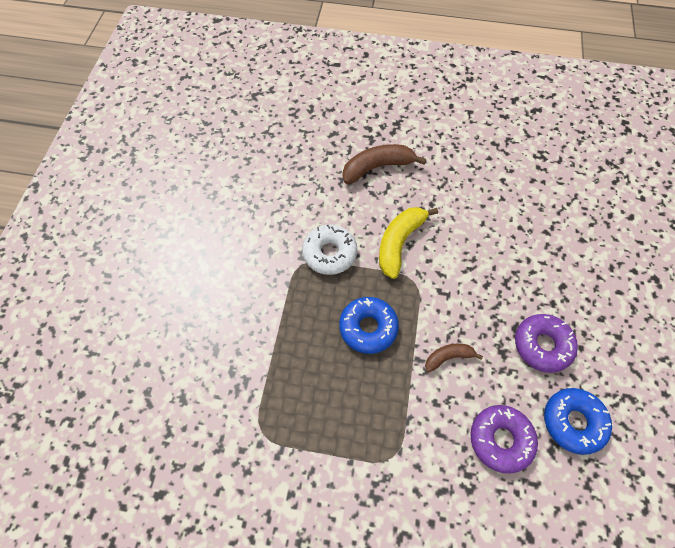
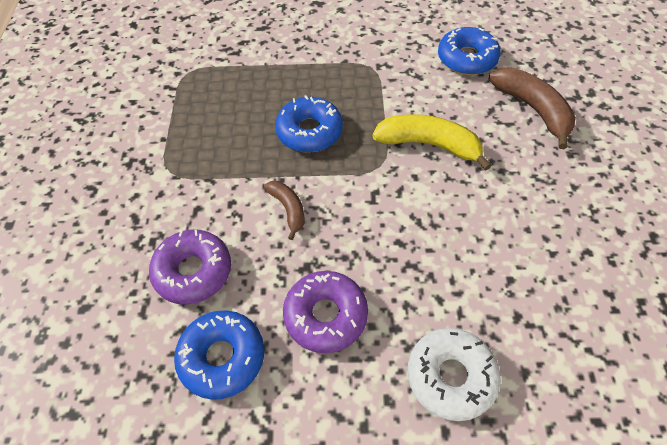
camera: 80 degrees right, 5 degrees down
(312, 192) = (466, 59): none -> blue donut
(329, 253) = (392, 86): white donut -> white donut (450, 376)

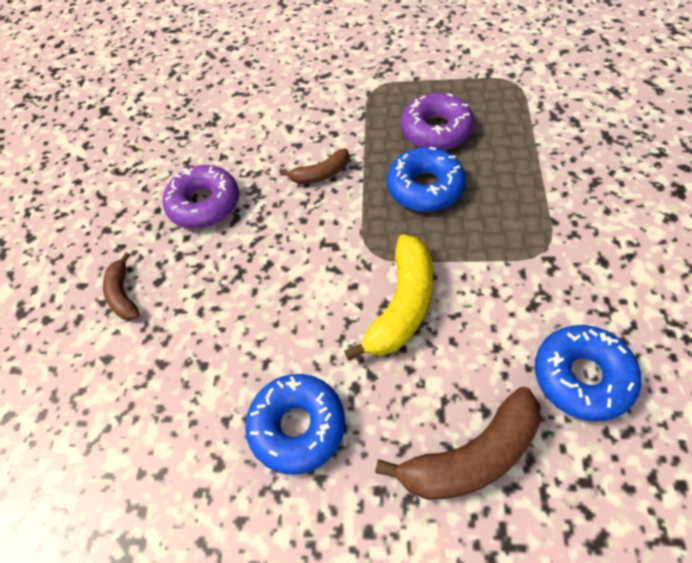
camera: 100 degrees right, 0 degrees up
(193, 271) = (266, 116): purple donut -> purple donut (436, 130)
(222, 357) = (187, 141): blue donut -> blue donut (297, 426)
(450, 376) = (123, 294): white donut -> brown banana

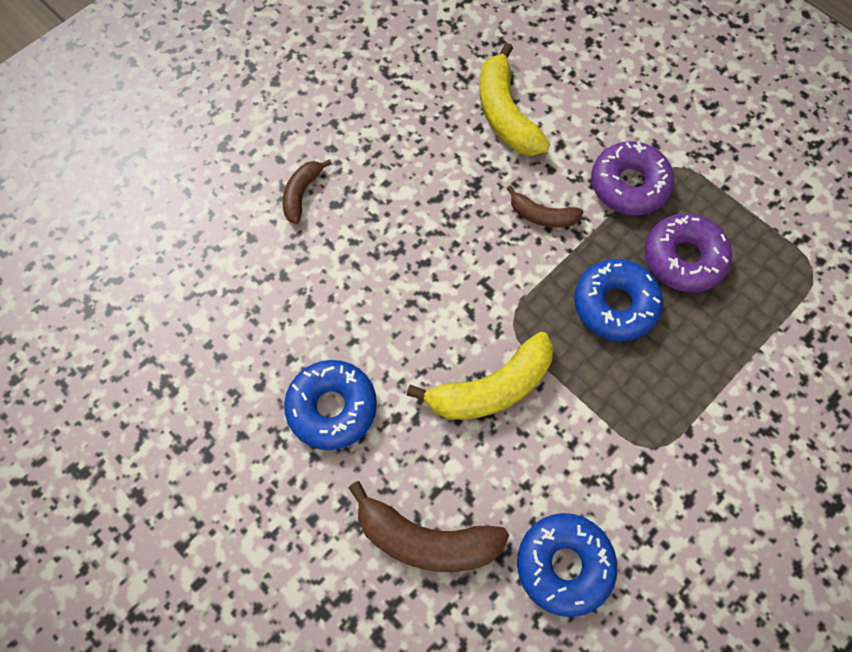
camera: 35 degrees right, 10 degrees up
(204, 204) = (425, 163): purple donut -> purple donut (629, 185)
(233, 136) = (505, 114): none -> yellow banana

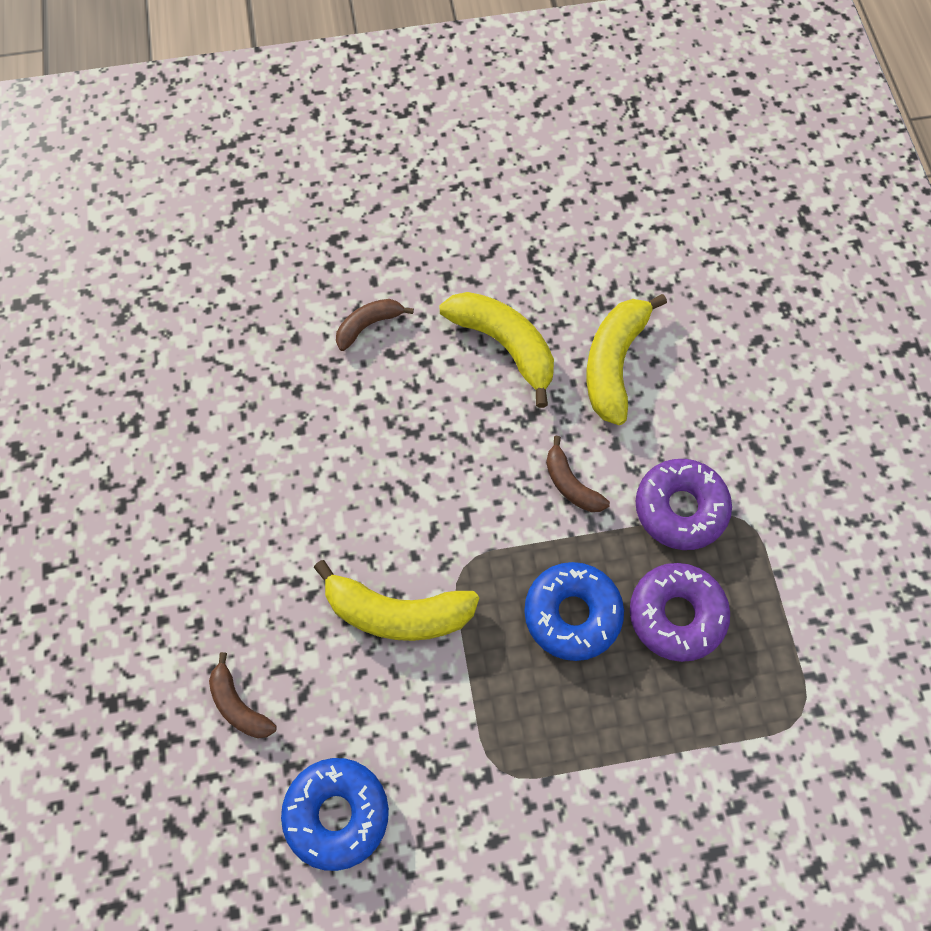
camera: 35 degrees right, 0 degrees up
(332, 408) = (249, 536): blue donut -> none
(417, 147) = (504, 345): none -> yellow banana
(426, 540) = (239, 705): brown banana -> brown banana, size x0.57

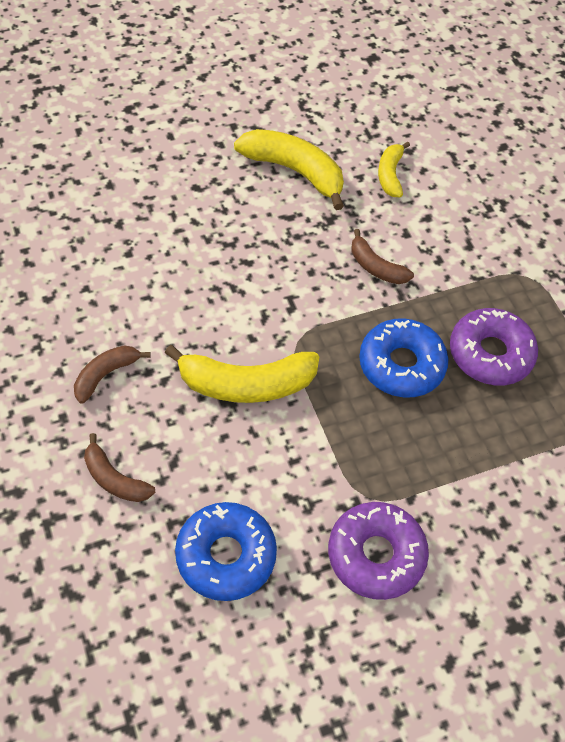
camera: 15 degrees left, 10 degrees down
(368, 325) = (173, 168): brown banana -> brown banana (105, 375)
(614, 363) = (390, 175): yellow banana -> yellow banana, size x0.57
(680, 508) = (473, 274): purple donut -> purple donut (376, 555)

